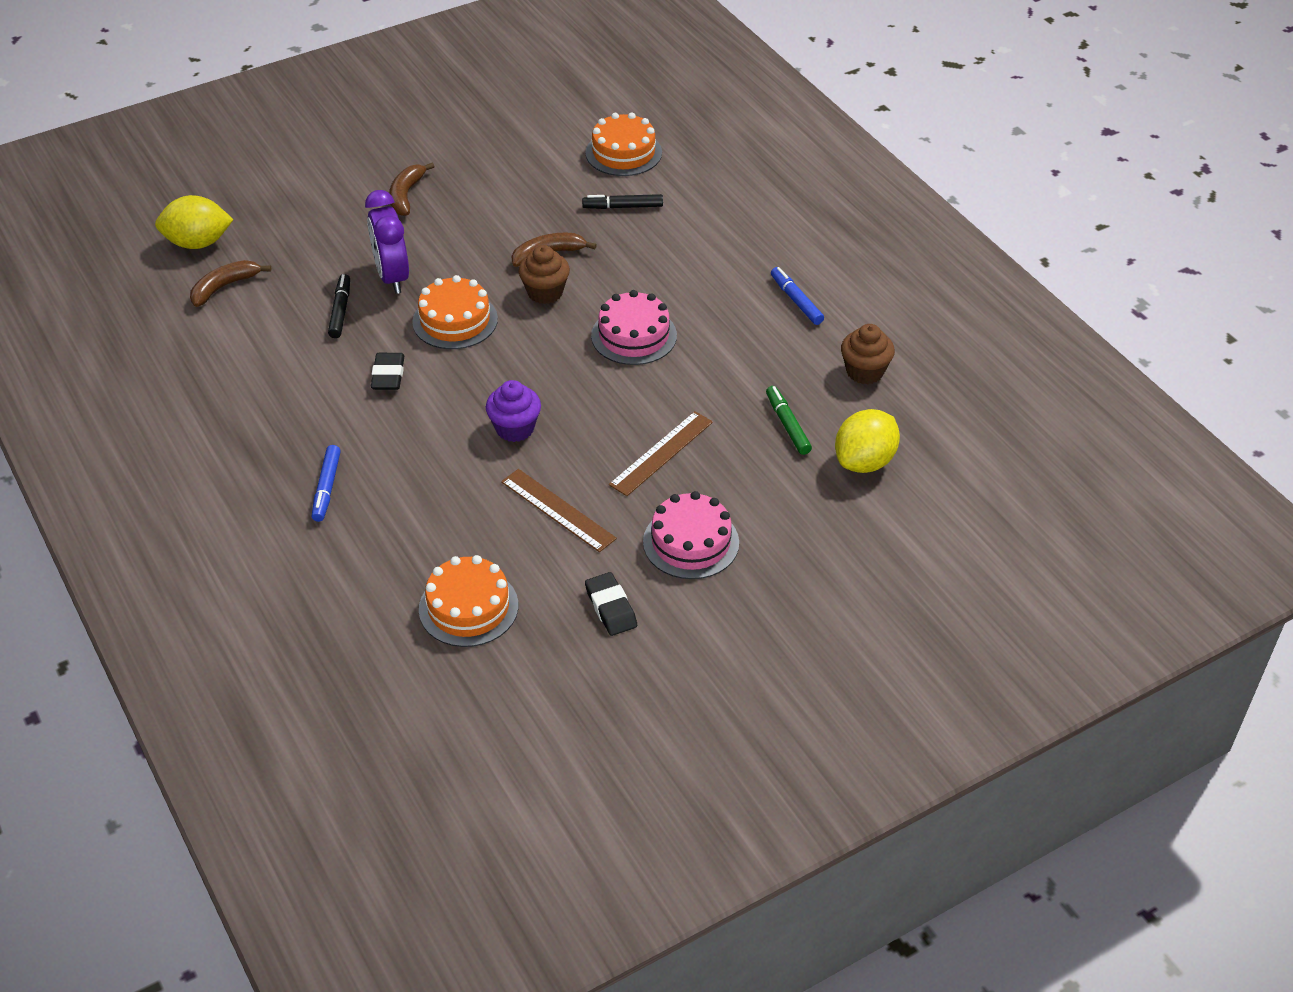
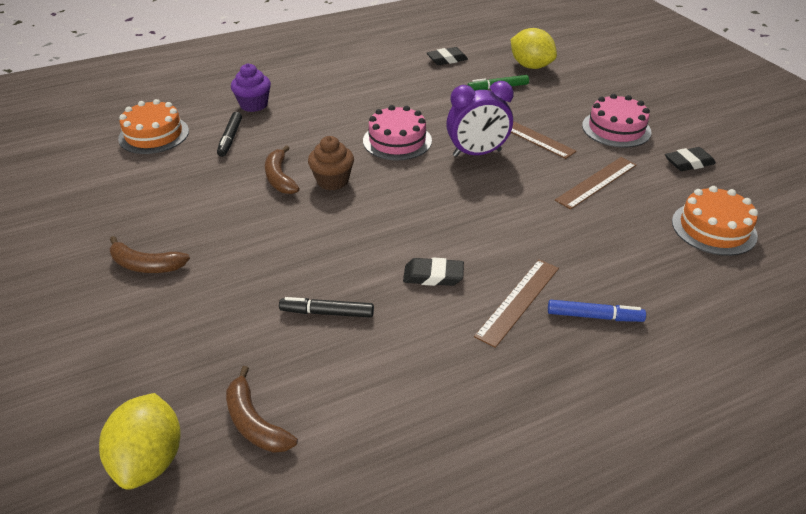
camera: 85 degrees left, 5 degrees down
(350, 434) = (518, 301): none -> brown ruler
(392, 277) = (282, 274): purple clock -> purple clock (477, 153)
(455, 320) = (359, 232): orange cake -> none
(515, 428) = (505, 201): purple cupcake -> purple cupcake (254, 105)
(796, 300) = (370, 76): blue marker -> none
(864, 372) = (447, 59): brown cupcake -> black eraser

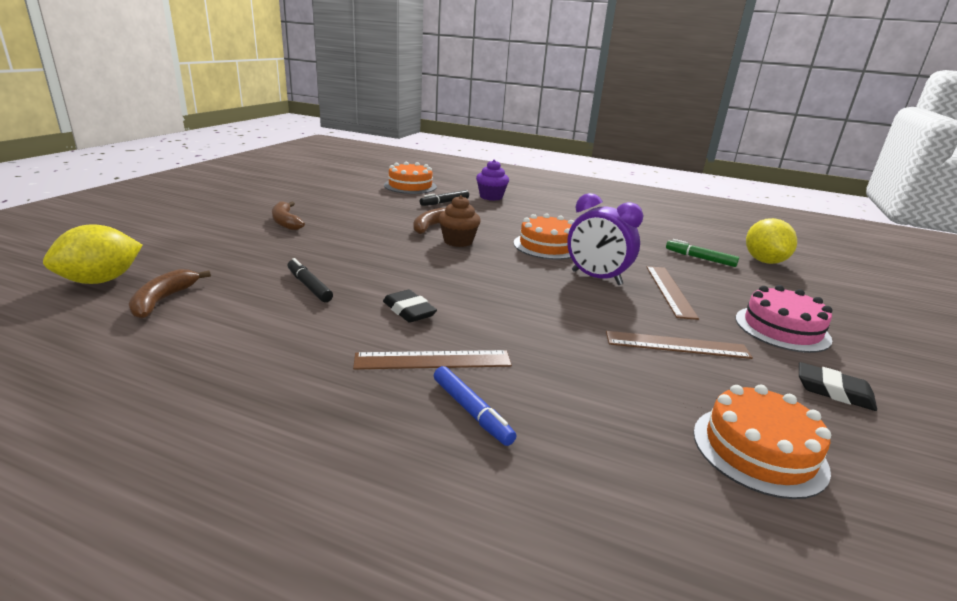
camera: 45 degrees right, 15 degrees down
(397, 140) = (547, 246): pink cake -> orange cake
(447, 59) = (685, 230): black eraser -> none

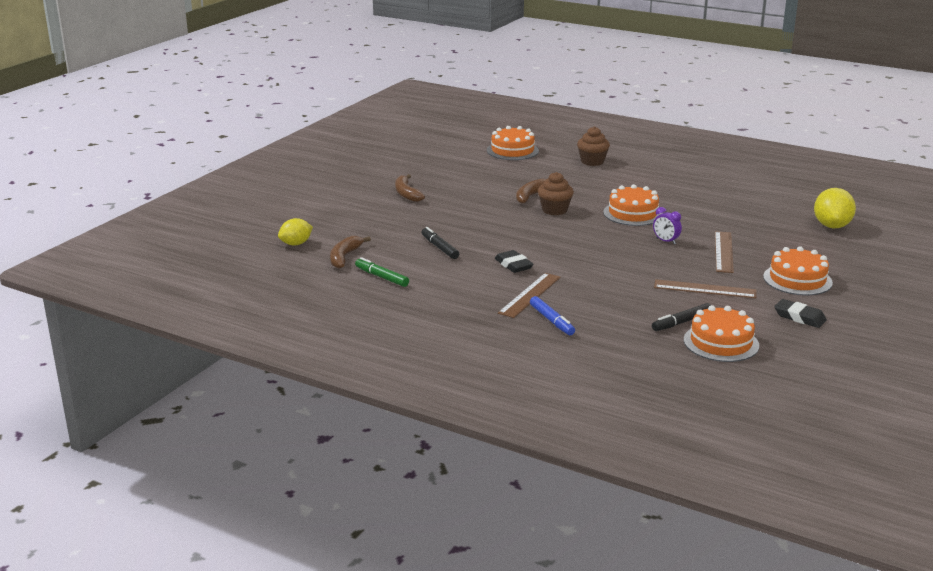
camera: 10 degrees right, 0 degrees up
(101, 280) = (296, 244): yellow lemon -> yellow lemon, size x0.66
(433, 360) = (530, 295): brown ruler -> brown ruler turned 60 degrees counterclockwise
(444, 202) = (545, 169): black marker -> black marker (681, 322)
(491, 197) = (592, 162): purple cupcake -> brown cupcake
(596, 278) = (666, 241): purple clock -> purple clock, size x0.52
(700, 258) = (771, 223): green marker -> green marker (382, 277)
(782, 328) = (797, 279): pink cake -> orange cake

